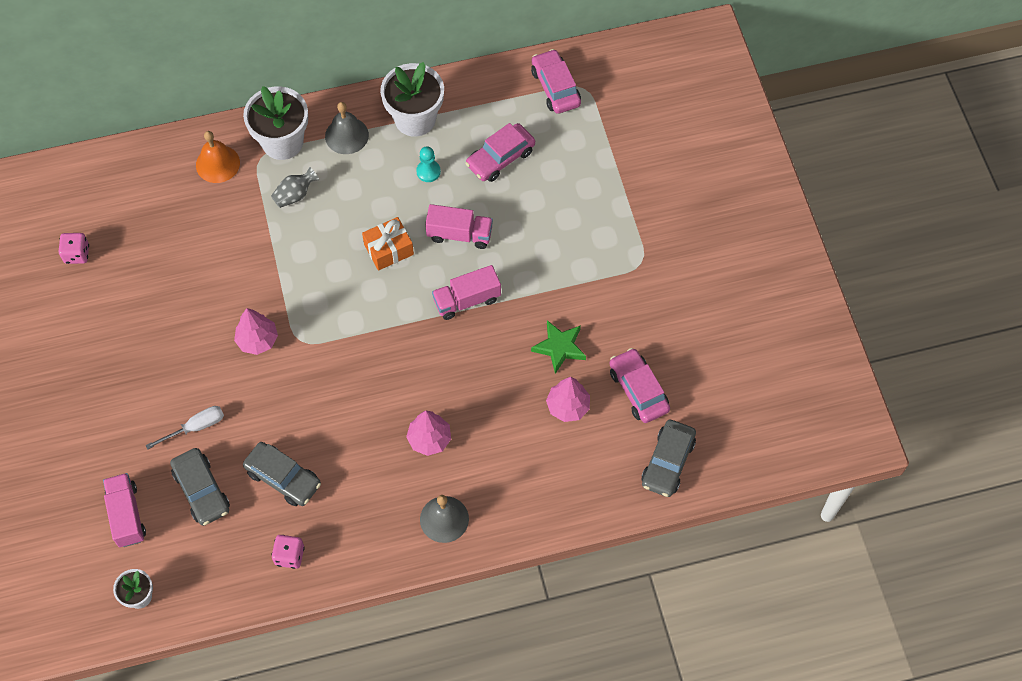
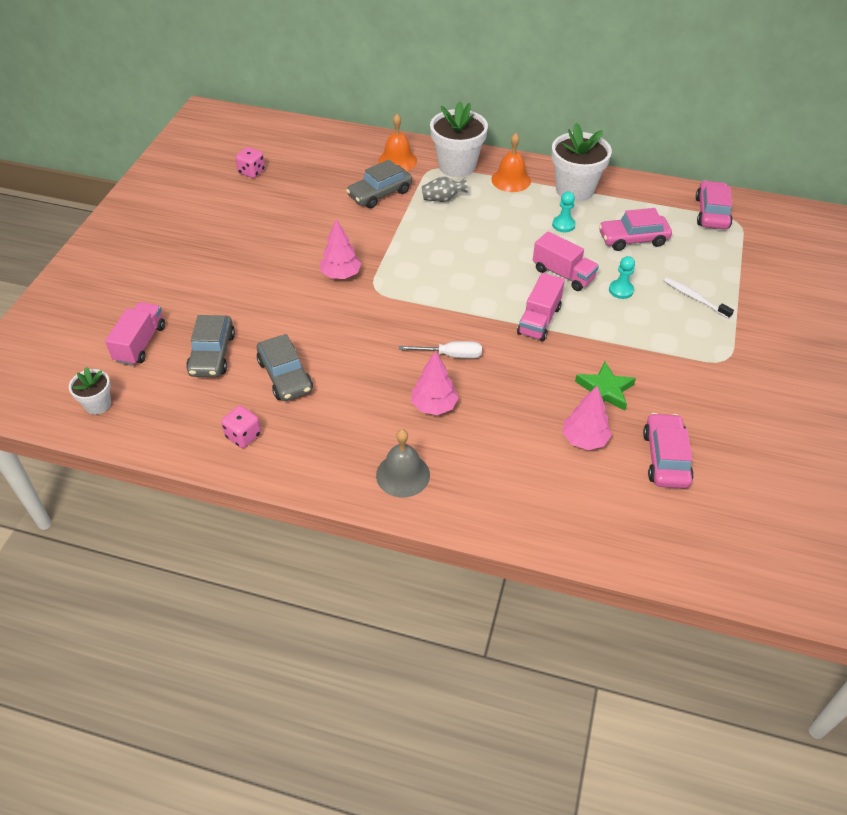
camera: 30 degrees right, 15 degrees down
(195, 427) = (245, 309): white screwdriver -> white screwdriver (450, 355)
(346, 135) = (511, 180): grey bell -> orange bell
(388, 249) = (494, 260): orange gift -> none
(467, 300) = (539, 320): pink truck -> pink truck turned 75 degrees counterclockwise
(519, 227) = (621, 290): none -> turquoise pawn
(586, 204) = (694, 298): none -> white toothbrush
(667, 462) = (663, 534): grey car -> grey car (380, 193)

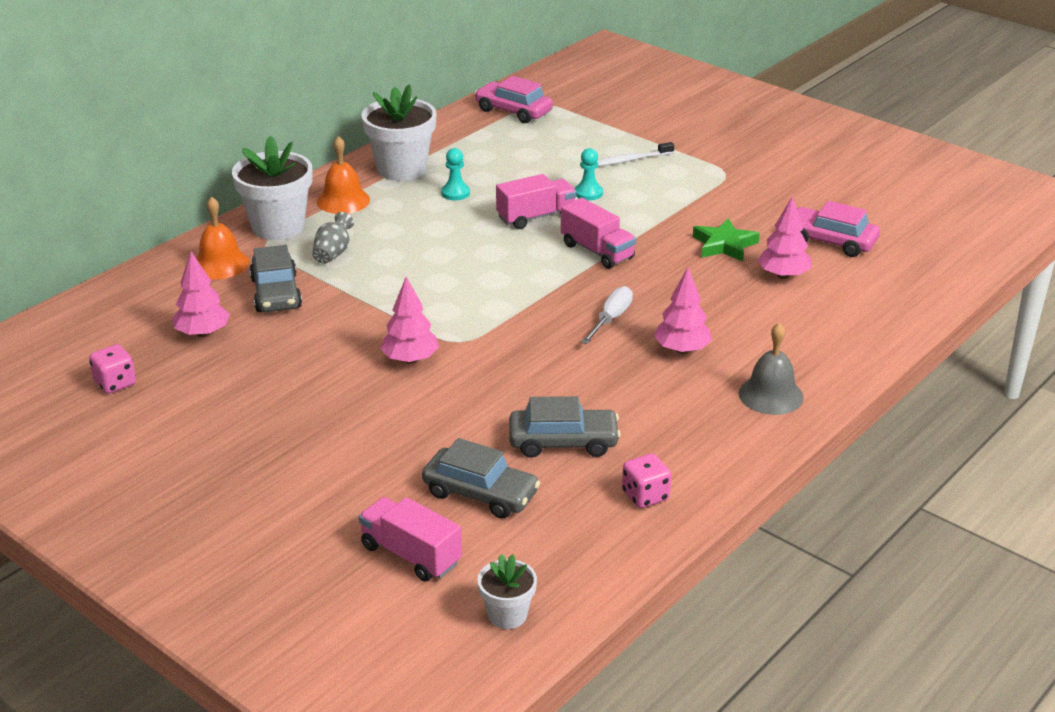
camera: 65 degrees left, 15 degrees down
(319, 183) = (203, 333): none -> pink tree
(633, 239) = (515, 163): pink car -> none

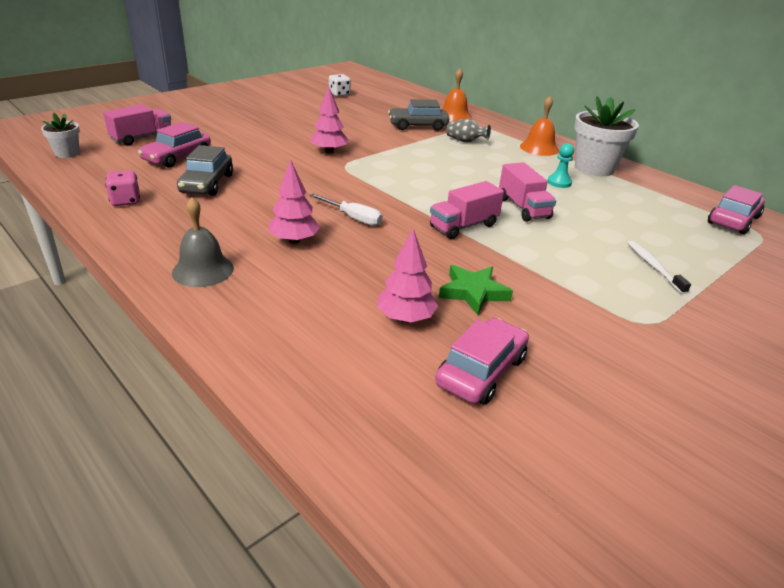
camera: 95 degrees right, 0 degrees up
(115, 383) = (339, 94): pink dice -> white dice
(203, 333) = (379, 110): pink tree -> none
(278, 227) = (500, 130): white flower pot -> none
(480, 493) = (177, 157): grey car -> pink car
(588, 193) = (572, 235): turquoise pawn -> none

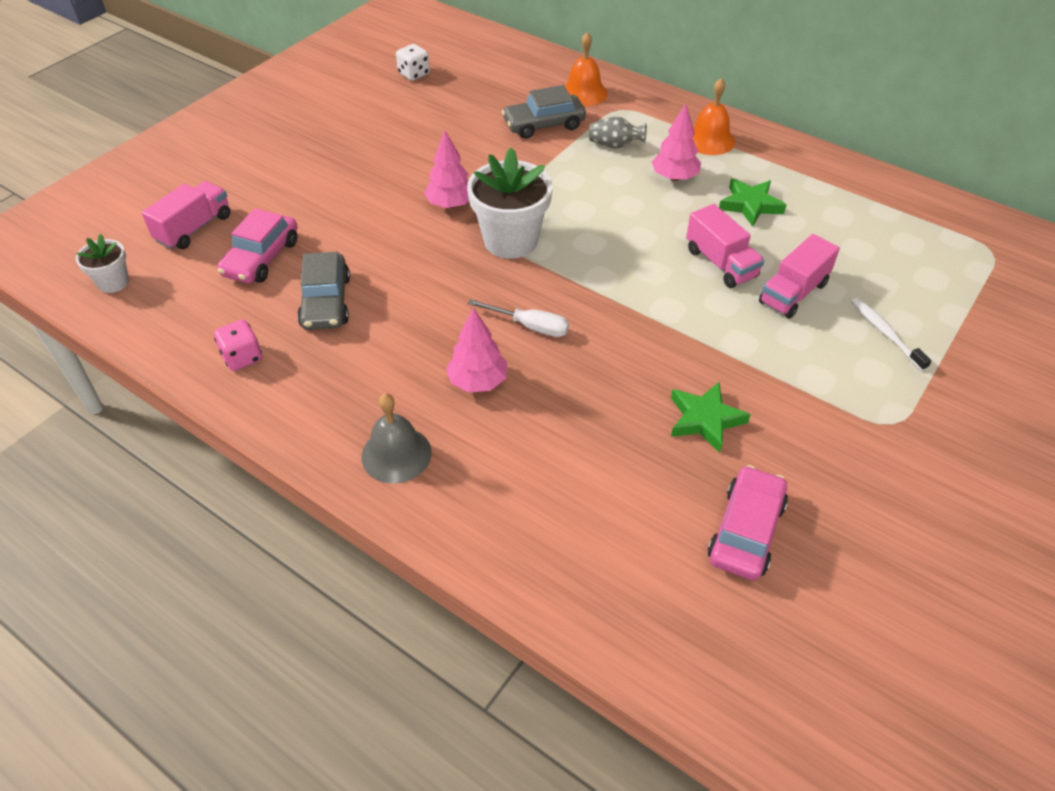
camera: 10 degrees left, 15 degrees up
(406, 318) = (646, 475): pink tree -> pink tree (674, 177)
(463, 226) = (662, 311): pink truck -> pink truck (793, 293)
(559, 182) = (750, 205): turquoise pawn -> green star
(594, 168) = (785, 167): white flower pot -> white flower pot (510, 240)
(733, 220) = (959, 232): pink car -> none

